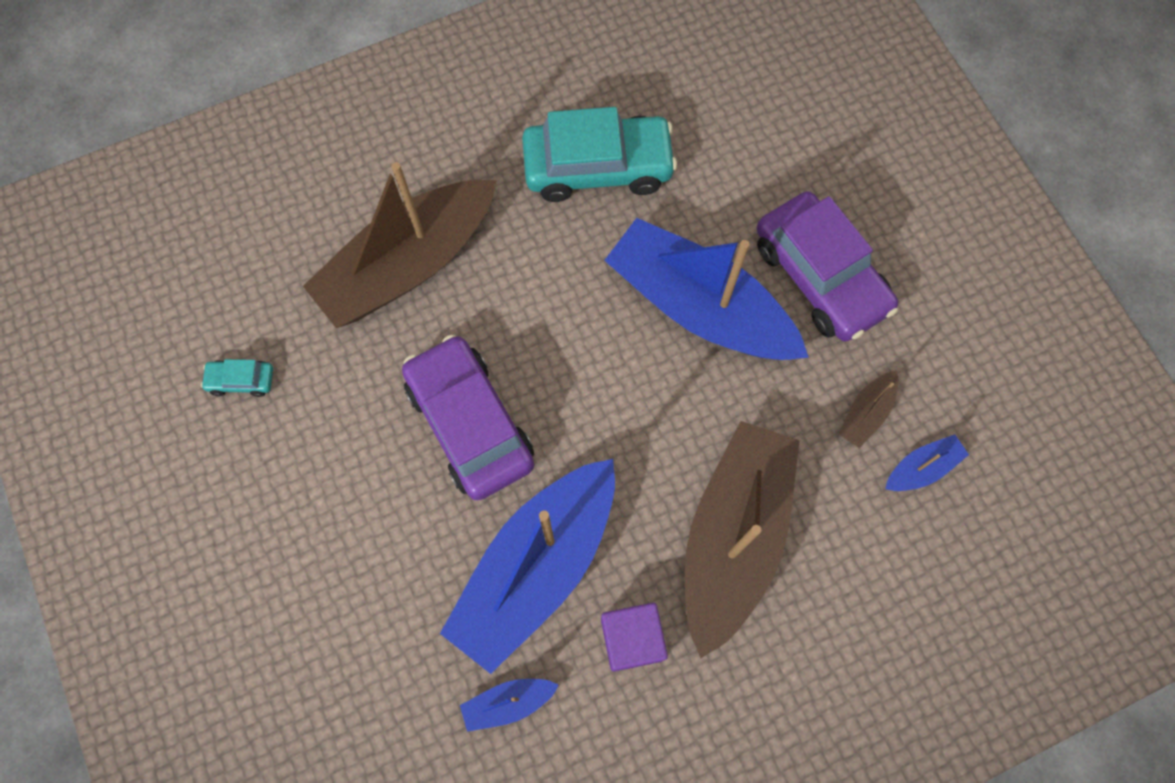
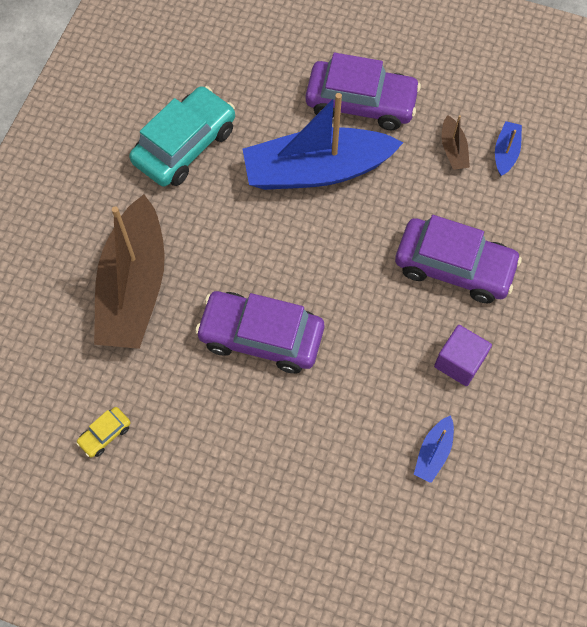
camera: 45 degrees left, 5 degrees down
(241, 380) = (105, 434): turquoise car -> yellow car
(536, 568) = (375, 374): blue boat -> none
(733, 536) = (454, 266): brown boat -> purple car

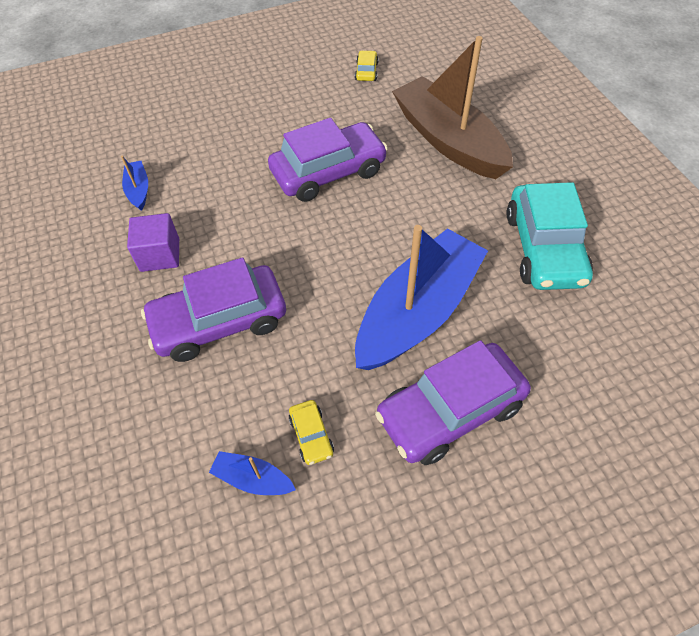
camera: 140 degrees right, 10 degrees down
(453, 150) = (311, 435): brown boat -> yellow car
(505, 152) = (253, 479): blue boat -> blue boat turned 135 degrees clockwise

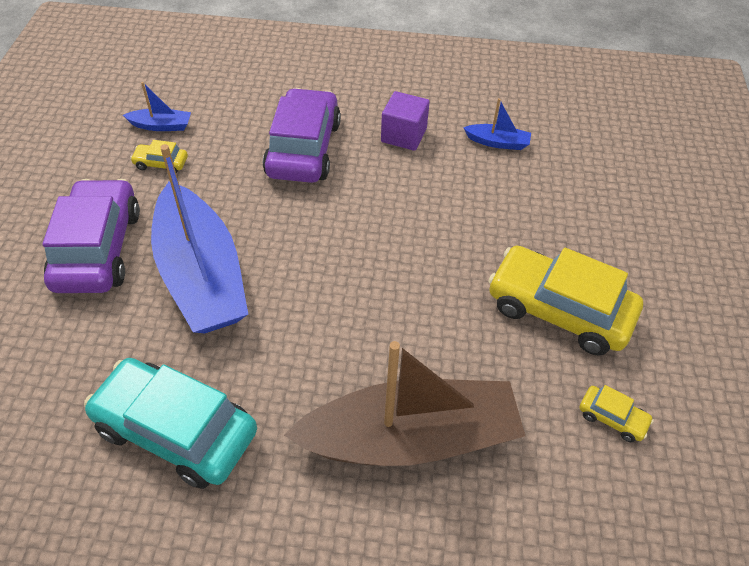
camera: 115 degrees right, 5 degrees down
(253, 479) = (161, 126): blue boat -> blue boat turned 45 degrees clockwise
(302, 109) = (559, 310): none -> yellow car
(328, 172) = (432, 289): purple car -> none

